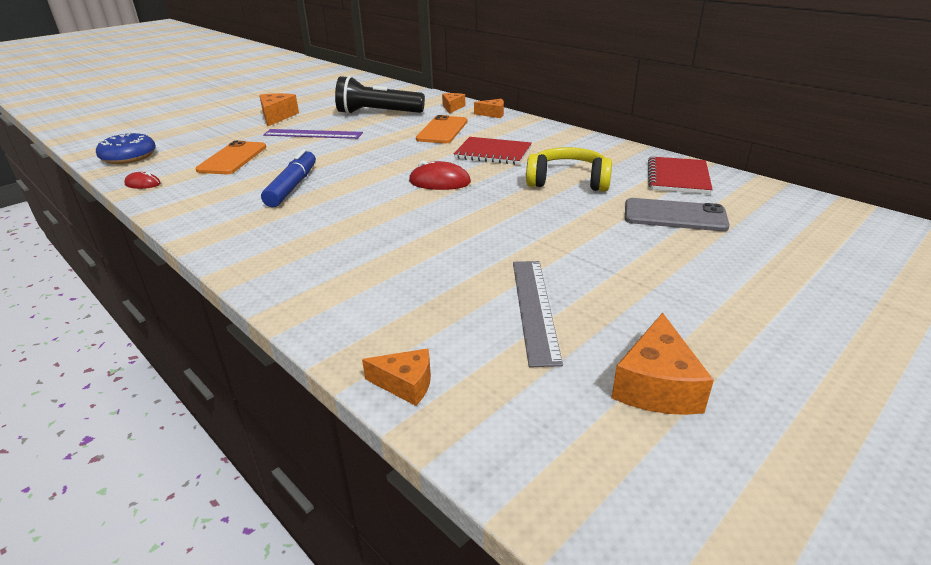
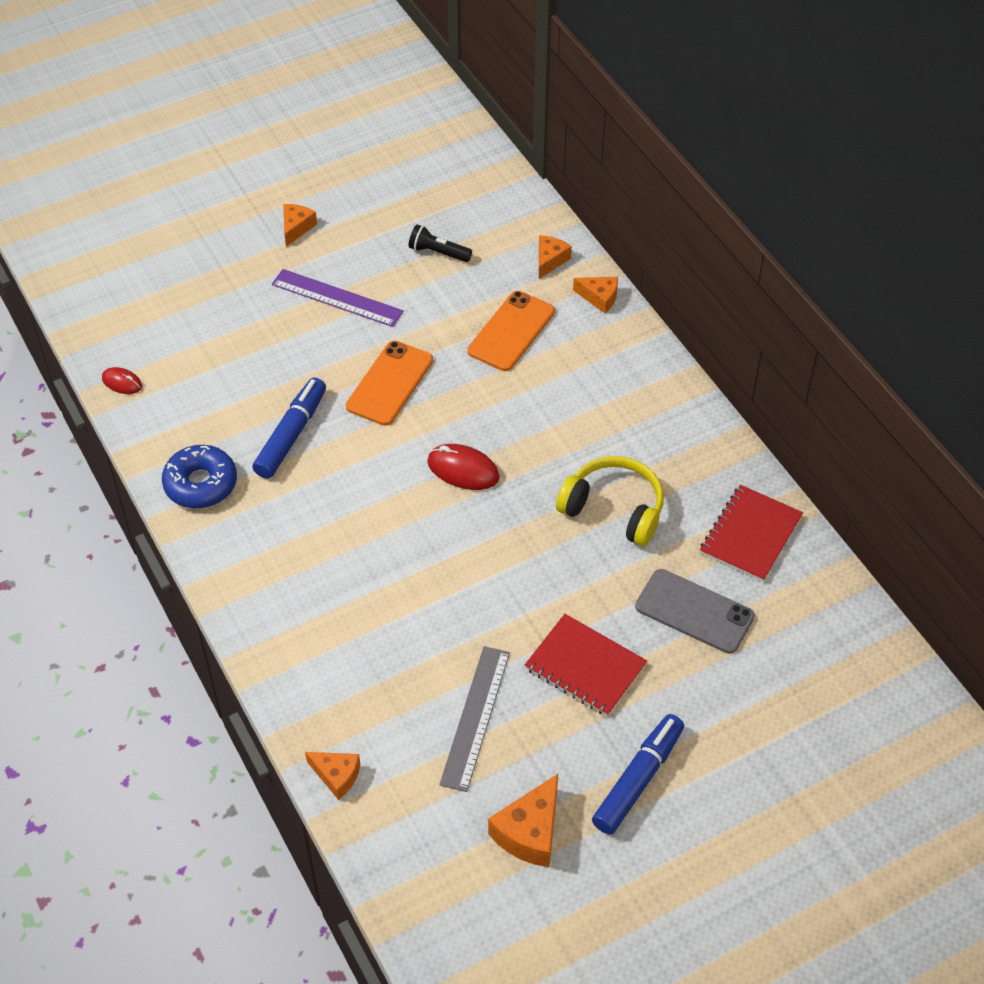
camera: 15 degrees right, 20 degrees up
(129, 157) = (102, 304): blue donut -> blue donut (201, 484)
(232, 158) = (228, 343): orange phone -> orange phone (389, 383)
(277, 117) = (296, 228): orange cheese -> orange cheese, size x0.64
(377, 113) = (438, 252): black flashlight -> black flashlight, size x0.49
(493, 153) = (554, 414): red notebook -> red notebook (585, 666)
(728, 320) = (638, 779): none -> blue marker

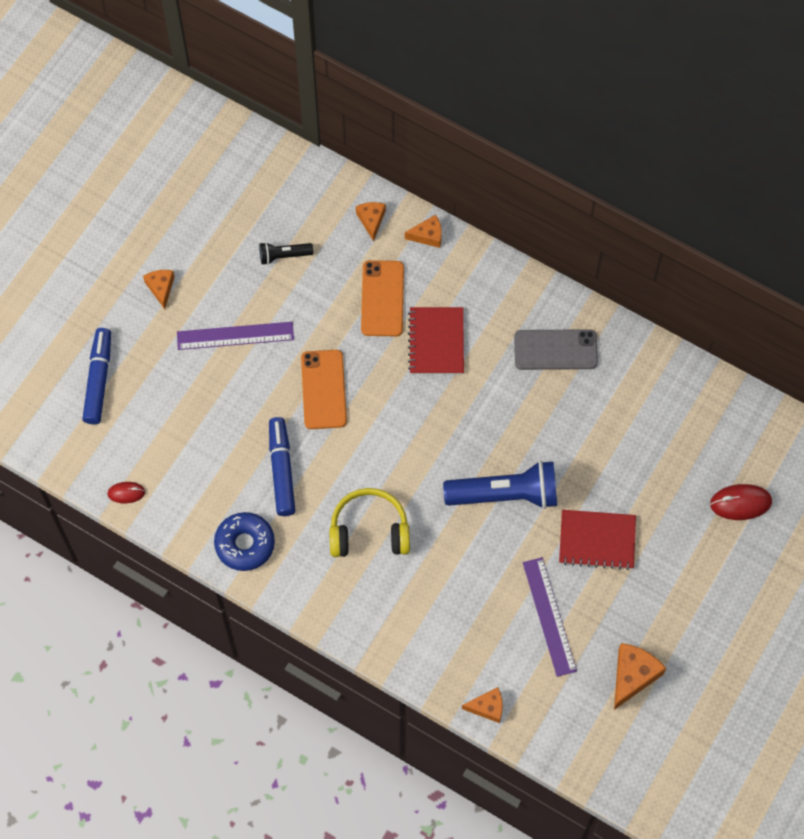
camera: 30 degrees left, 15 degrees up
(463, 470) = (422, 433): red mouse -> red mouse (740, 503)
(475, 717) = (549, 616): grey ruler -> purple ruler
(513, 570) = (505, 494): none -> blue flashlight
(530, 832) = (633, 676): orange cheese -> orange cheese turned 150 degrees counterclockwise
(614, 509) = (544, 409): yellow headphones -> yellow headphones (369, 531)
(638, 779) = (677, 602): blue marker -> blue marker (98, 380)
(694, 611) = (643, 460): grey phone -> grey phone (555, 350)
(751, 535) = (646, 380): red notebook -> red notebook (436, 342)

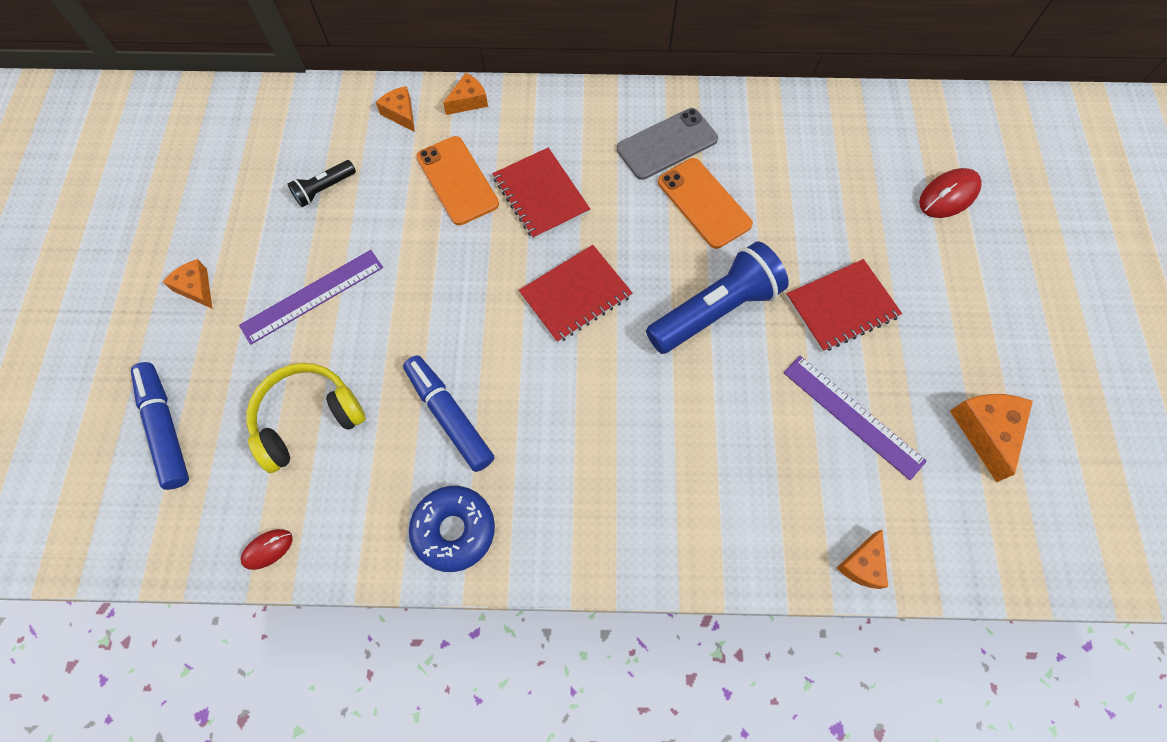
camera: 30 degrees left, 0 degrees up
(323, 389) = (447, 303): orange phone -> orange phone (704, 203)
(369, 531) = (593, 431): yellow headphones -> yellow headphones (307, 419)
(415, 431) = (575, 295): none -> red notebook
(487, 707) = (862, 564): orange cheese -> orange cheese turned 150 degrees clockwise

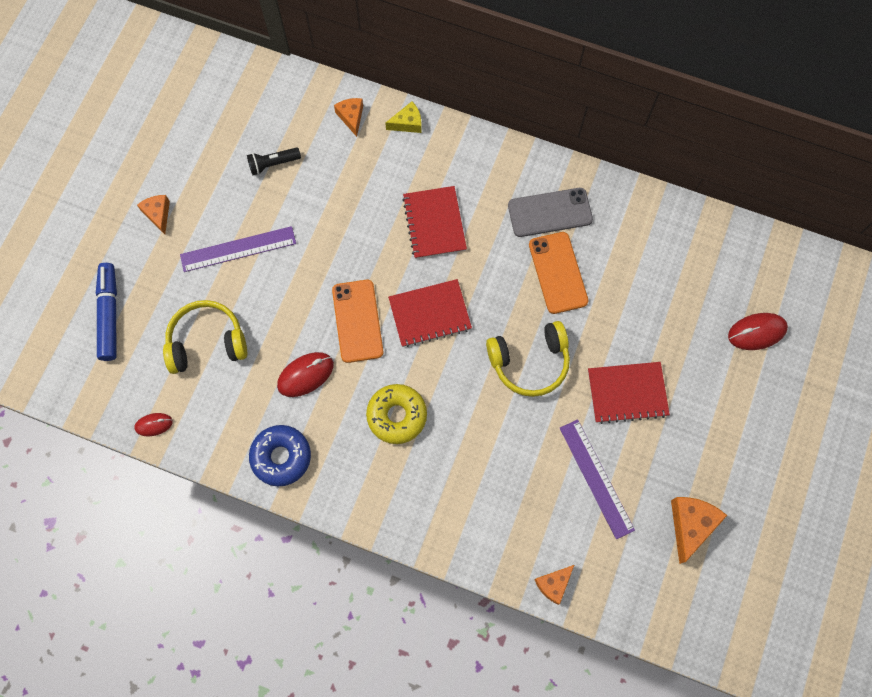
camera: 20 degrees right, 5 degrees up
(449, 416) = (305, 375): blue marker -> red mouse
(457, 180) = (375, 190): orange phone -> orange phone (357, 321)
(468, 101) = (407, 123): orange cheese -> yellow cheese
(583, 426) = (397, 416): none -> yellow donut
(715, 310) = (529, 362): blue flashlight -> yellow headphones

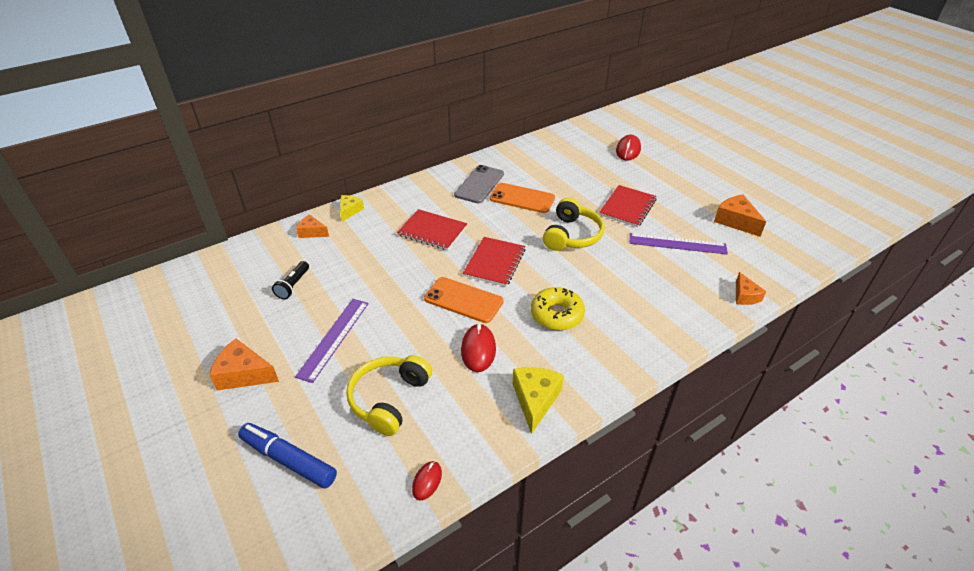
camera: 55 degrees left, 30 degrees down
(158, 214) = (244, 374): orange cheese -> orange cheese, size x1.56
(281, 457) = (535, 400): blue donut -> yellow cheese

